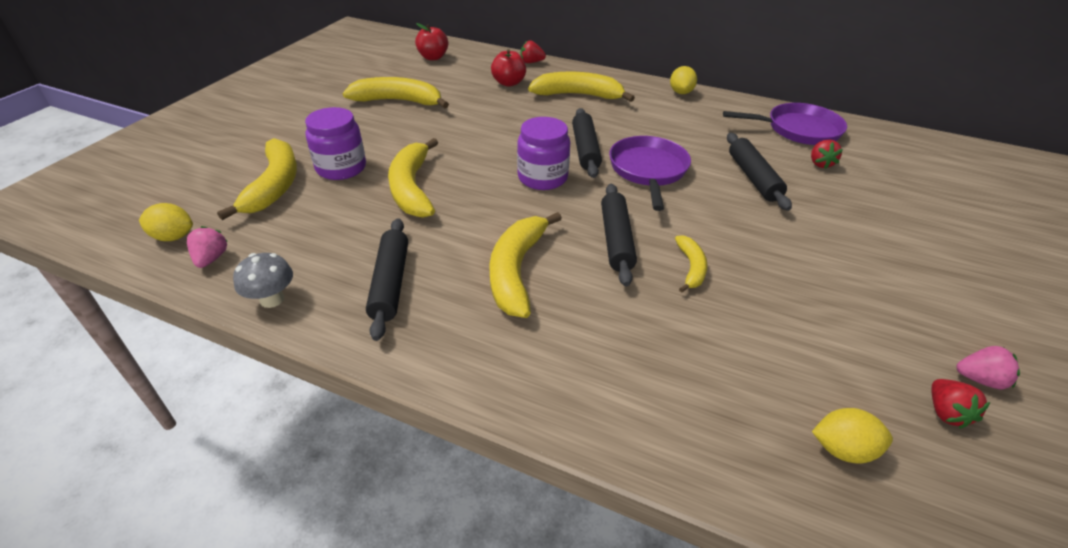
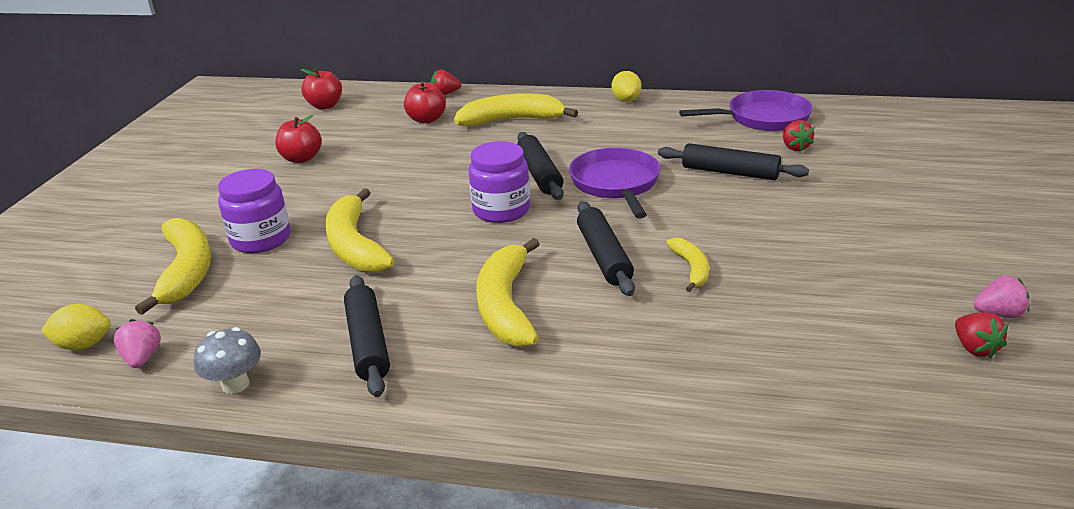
camera: 10 degrees left, 10 degrees down
(398, 101) = (301, 158): yellow banana -> red apple
(753, 177) = (730, 172): black rolling pin -> black rolling pin turned 45 degrees counterclockwise
(842, 449) = (887, 398): yellow lemon -> none

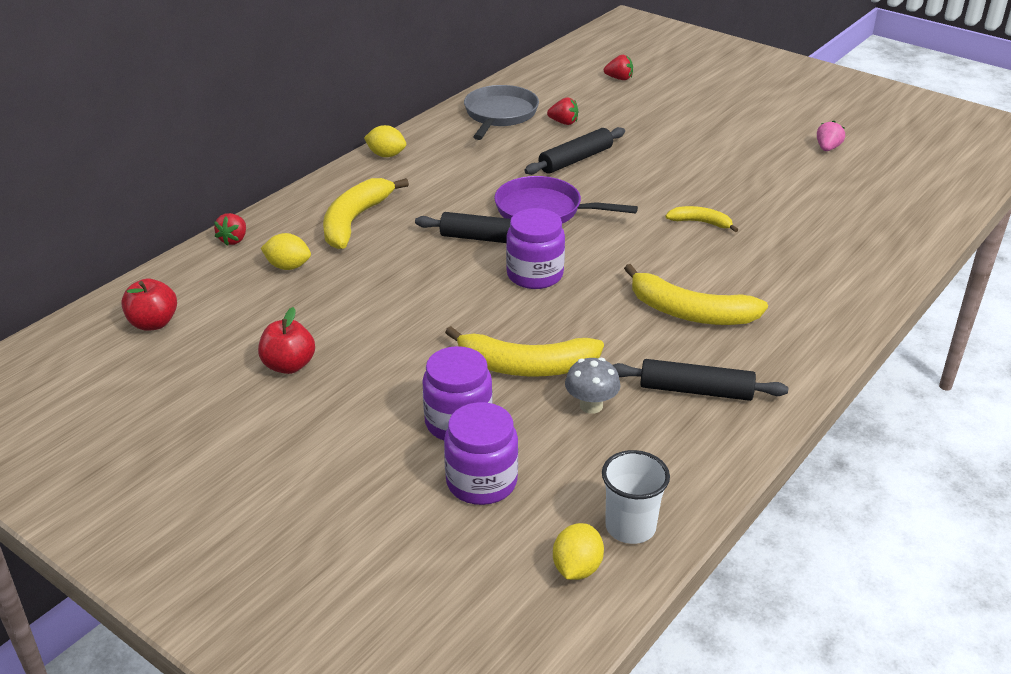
camera: 65 degrees left, 5 degrees up
(142, 358) = (630, 527): pink strawberry -> white cup
(187, 271) = (481, 482): yellow banana -> purple jar
(235, 384) = (709, 472): grey mushroom -> grey mushroom (591, 405)
(426, 120) = (288, 266): red apple -> yellow lemon
(604, 256) = (654, 251): black rolling pin -> none
(762, 118) = (499, 115): purple pan -> grey pan
(974, 348) = (854, 169): red strawberry -> red strawberry (619, 78)

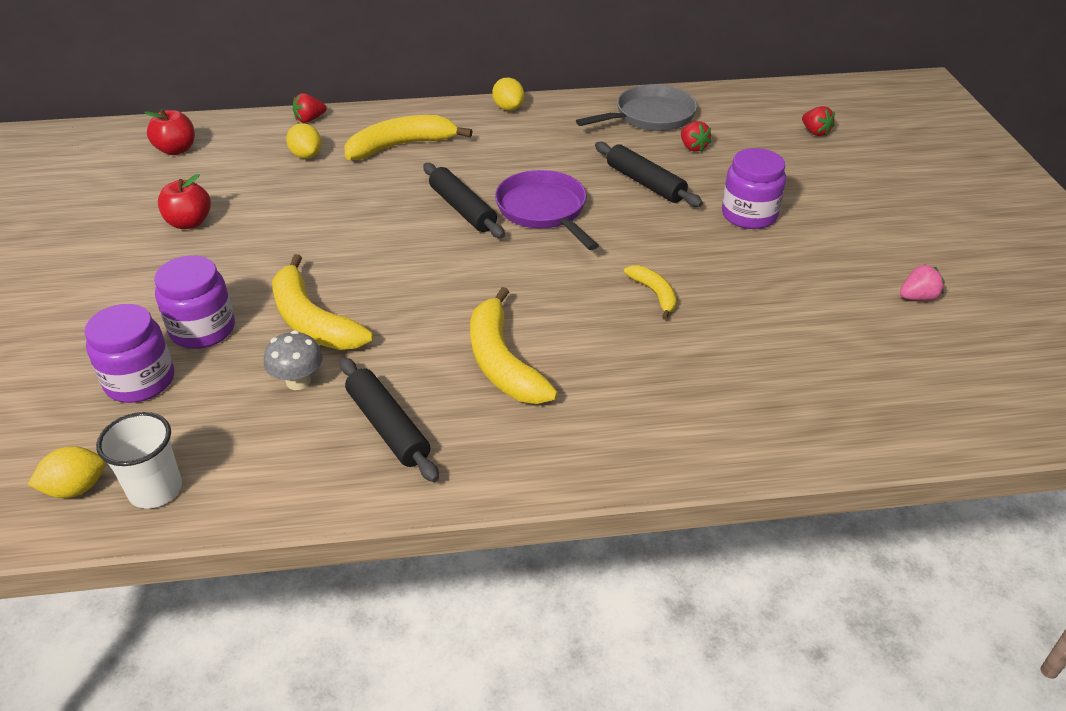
camera: 45 degrees right, 5 degrees up
(535, 275) = (444, 256): purple jar -> purple jar (749, 215)
(575, 160) = (645, 183): black rolling pin -> black rolling pin turned 45 degrees clockwise

